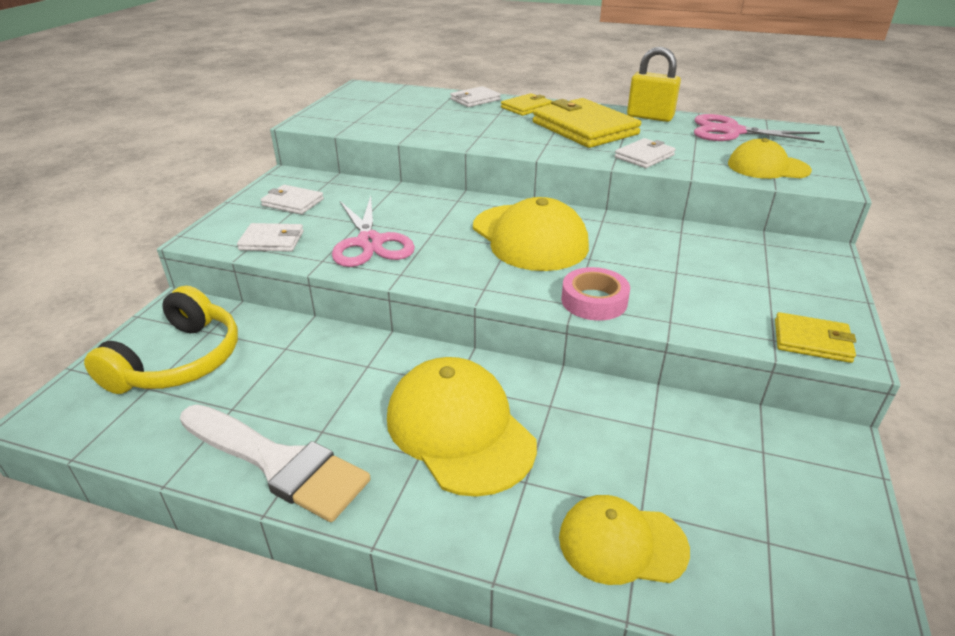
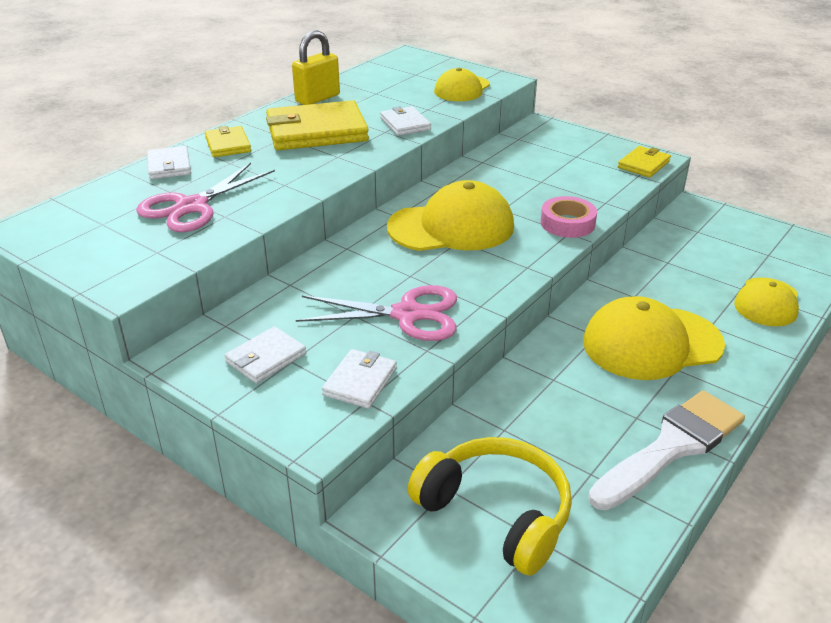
camera: 70 degrees left, 0 degrees up
(731, 132) = (383, 79): pink scissors -> pink scissors (191, 207)

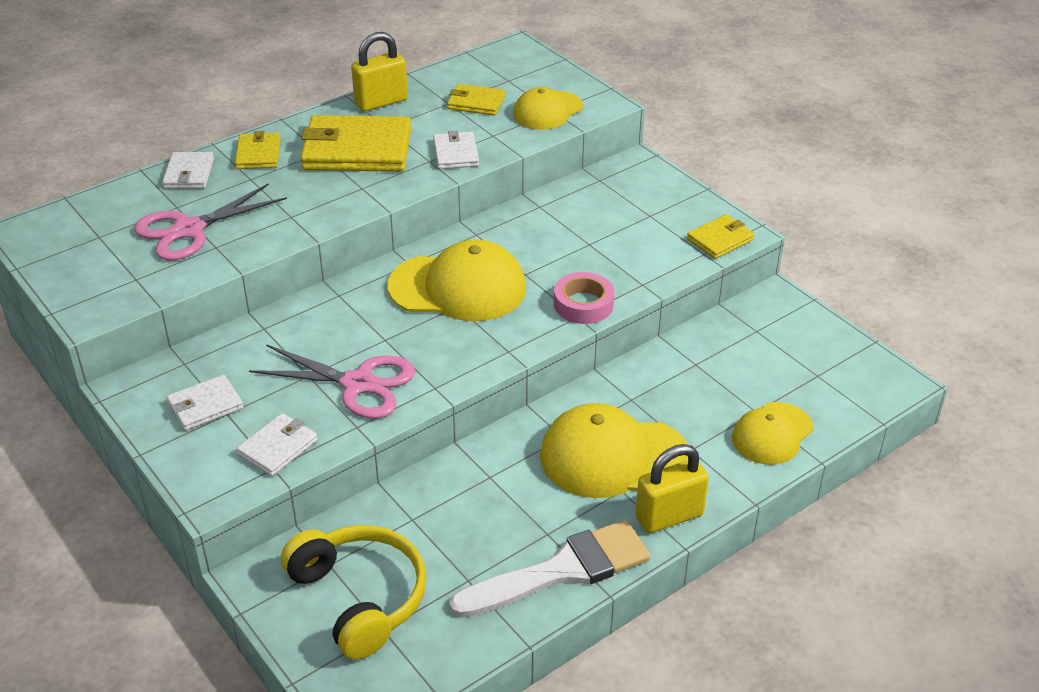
camera: 15 degrees right, 5 degrees up
(399, 90) = (476, 103): none -> yellow wallet
(732, 382) = (669, 516): none -> yellow padlock

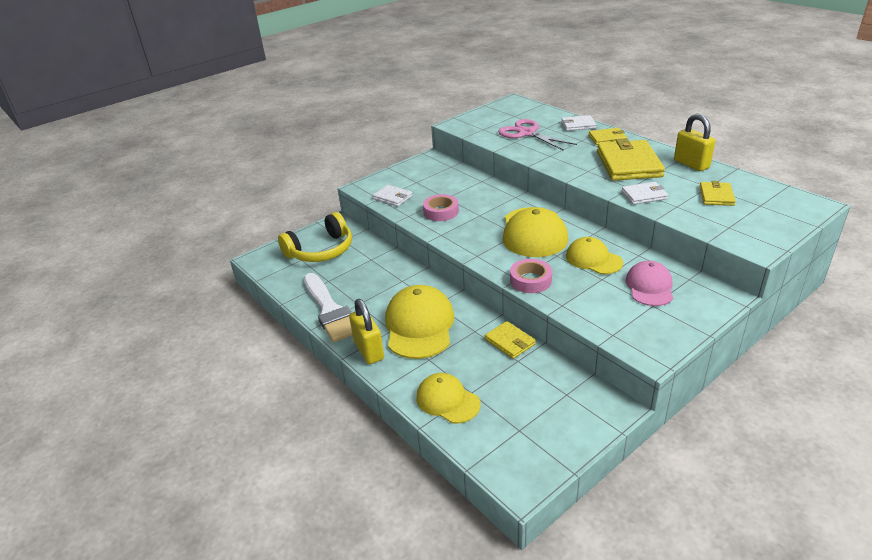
camera: 90 degrees right, 5 degrees down
(205, 406) = (421, 176): white wallet -> none
(358, 384) = (441, 212): pink scissors -> pink tape
(547, 111) = (726, 224): yellow cap -> yellow cap (593, 259)
(612, 210) = (649, 286): none -> pink cap
(720, 239) = (636, 343): yellow wallet -> yellow wallet (510, 342)

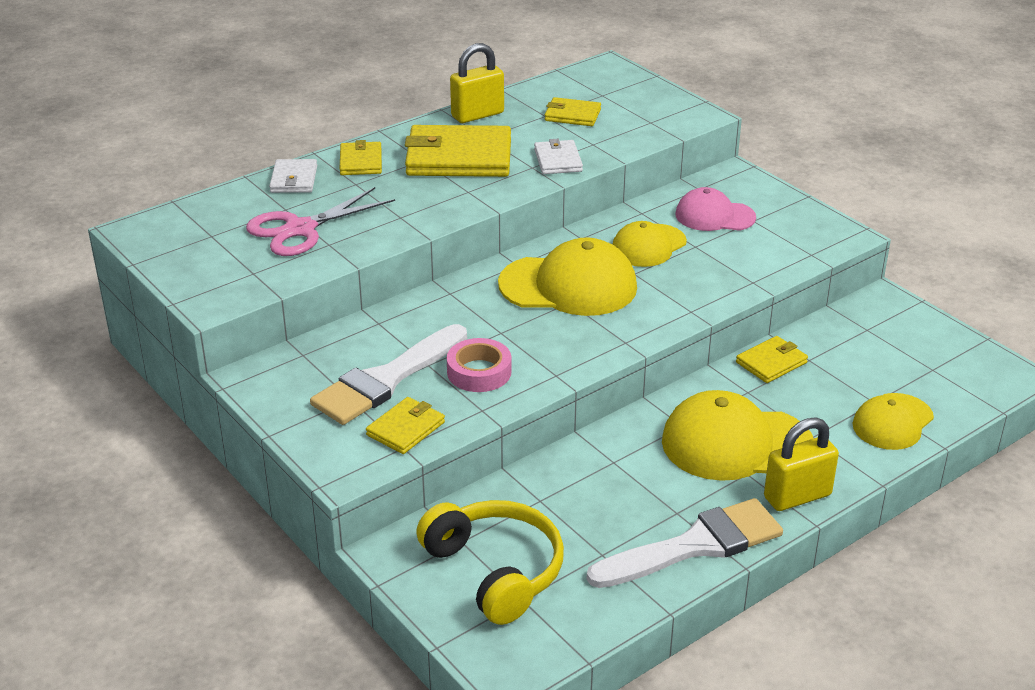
camera: 90 degrees left, 0 degrees up
(392, 197) = (406, 428): white wallet -> yellow wallet
(432, 188) = (386, 379): none -> white brush
(530, 280) = (696, 300): pink tape -> none

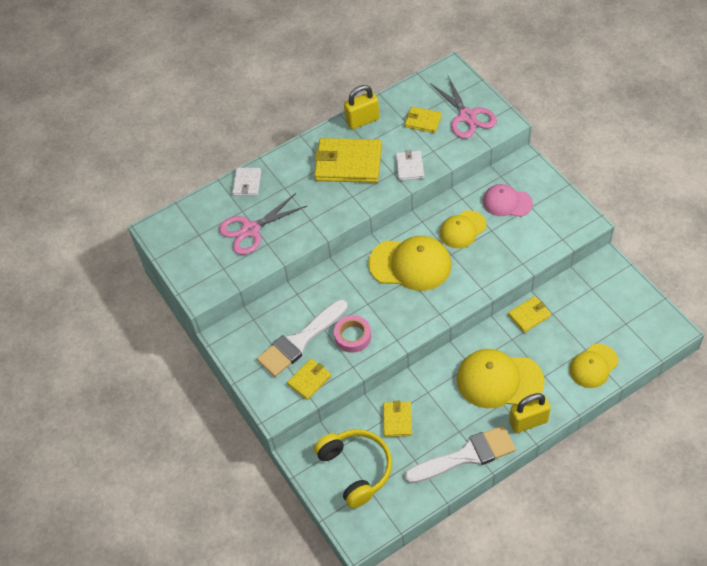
camera: 10 degrees right, 20 degrees up
(361, 161) = (288, 166): yellow wallet -> yellow wallet (397, 420)
(640, 110) = (467, 116): none -> pink scissors

